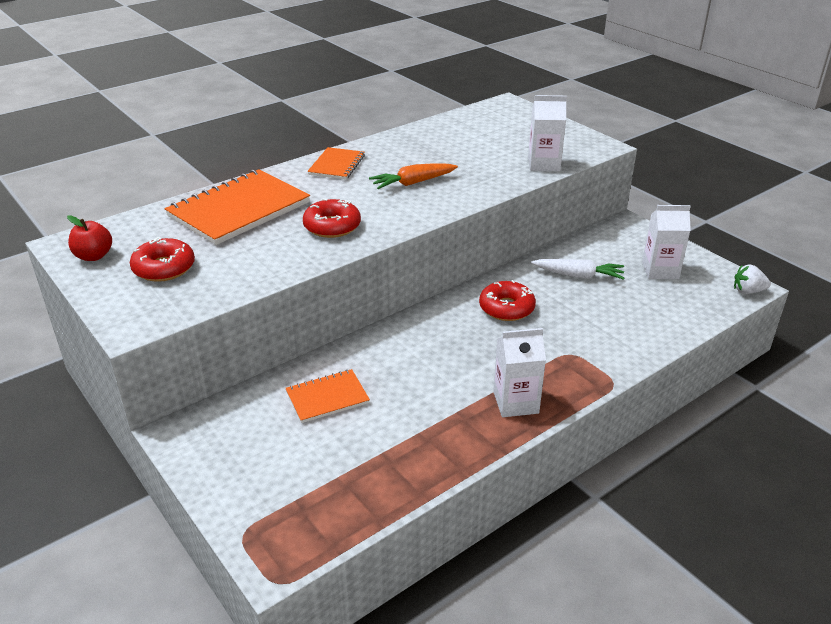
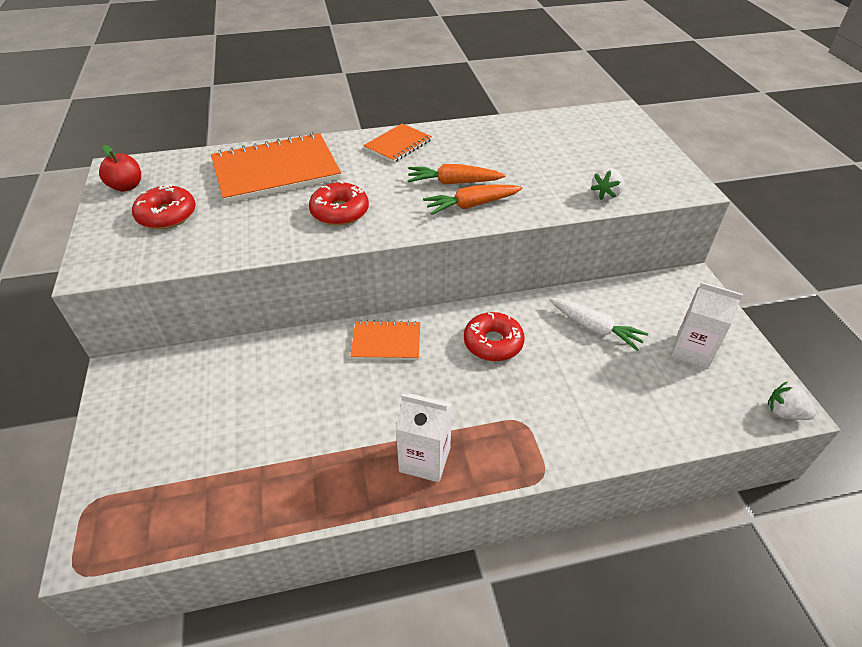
camera: 25 degrees right, 10 degrees up
(327, 397) = (259, 384): orange notebook -> orange notebook (386, 342)
(443, 196) = (471, 205): none -> orange carrot
(543, 164) = (605, 194): white carton -> white strawberry

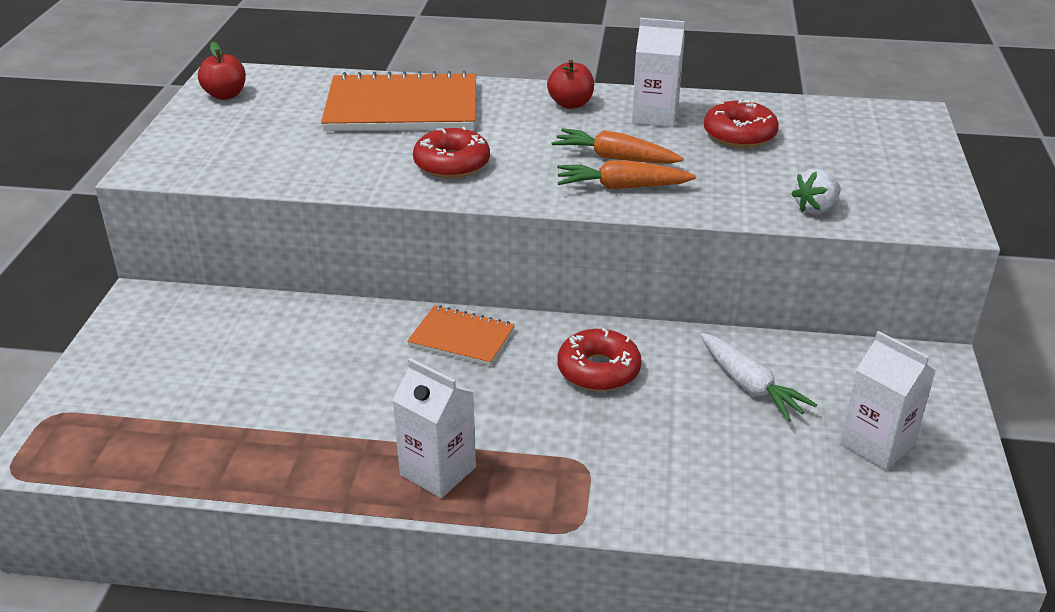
camera: 20 degrees right, 10 degrees down
(167, 215) = (253, 131): red donut -> red donut (739, 135)
(398, 145) = (570, 104): orange notebook -> red apple
(461, 143) = (655, 116): none -> white carton
(784, 413) = (969, 549): white strawberry -> none

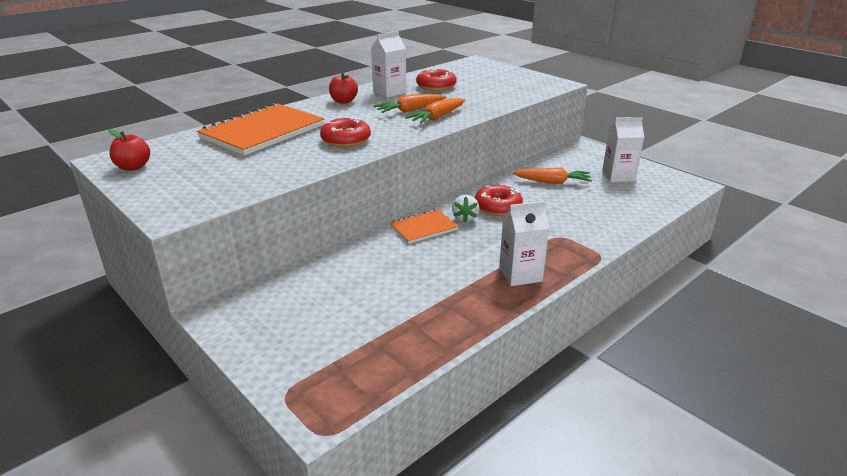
camera: 50 degrees left, 5 degrees down
(750, 386) = (553, 182): white carrot -> orange carrot
(815, 208) = (515, 96): white strawberry -> white strawberry (465, 218)

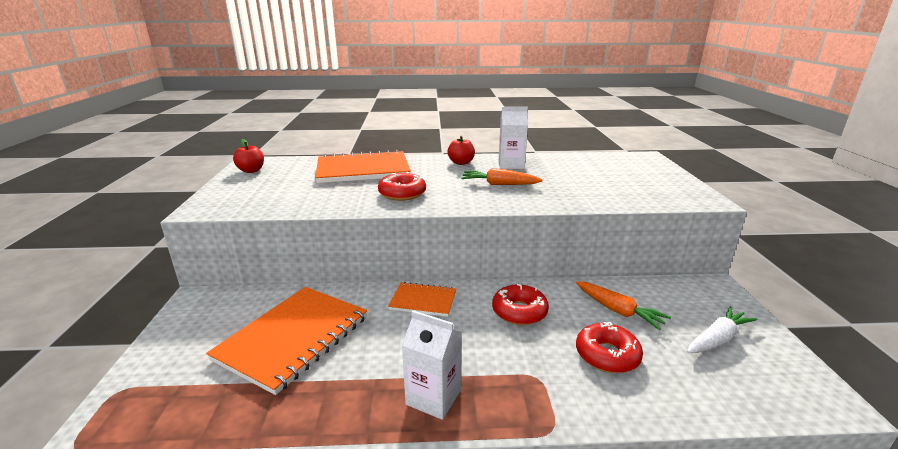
camera: 40 degrees right, 5 degrees down
(367, 293) = (293, 338): none -> orange notebook
(436, 86) = (562, 170): red donut -> red donut (607, 355)
(437, 117) = (510, 197): orange carrot -> none
(465, 218) = (472, 308): white strawberry -> none
(618, 176) = (717, 339): white carton -> white carrot

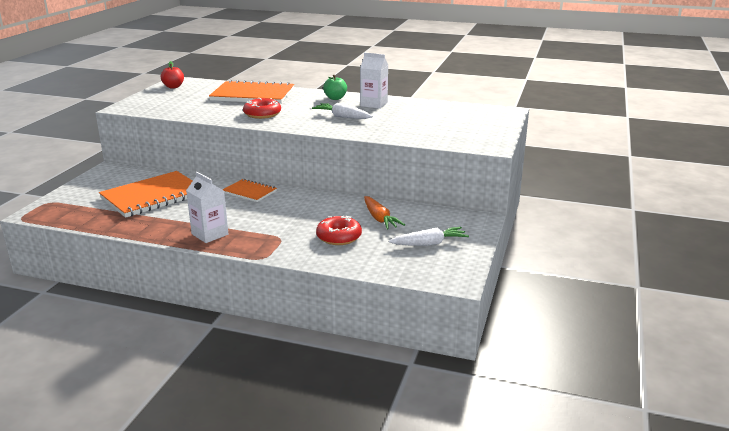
camera: 20 degrees right, 0 degrees up
(461, 163) = (335, 98): red apple -> green apple
(499, 184) = (342, 117): orange carrot -> white carrot
(519, 311) = (308, 207): red donut -> none

